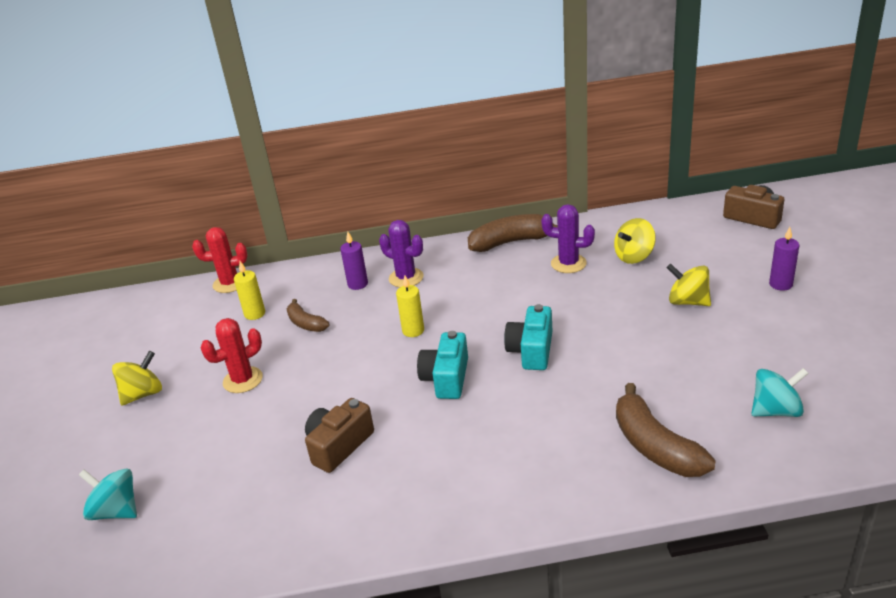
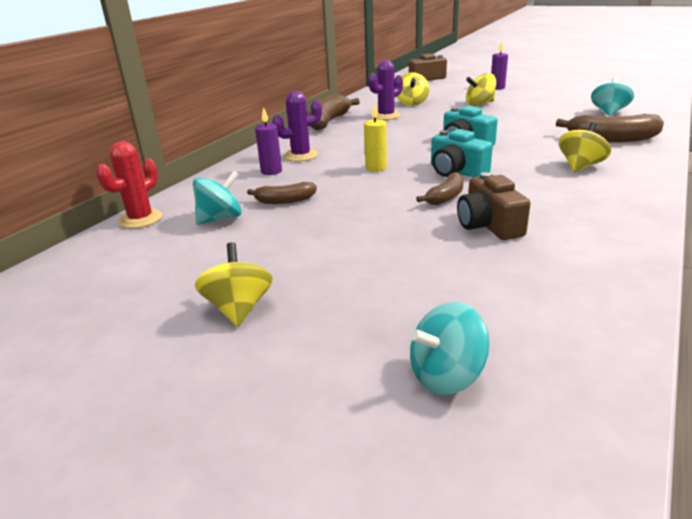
camera: 55 degrees left, 5 degrees down
(243, 380) = (319, 246): red cactus -> none
(255, 314) = (220, 218): yellow candle -> turquoise spinning top
(379, 398) = (445, 197): none -> brown banana
(534, 451) = (580, 166): none -> yellow spinning top

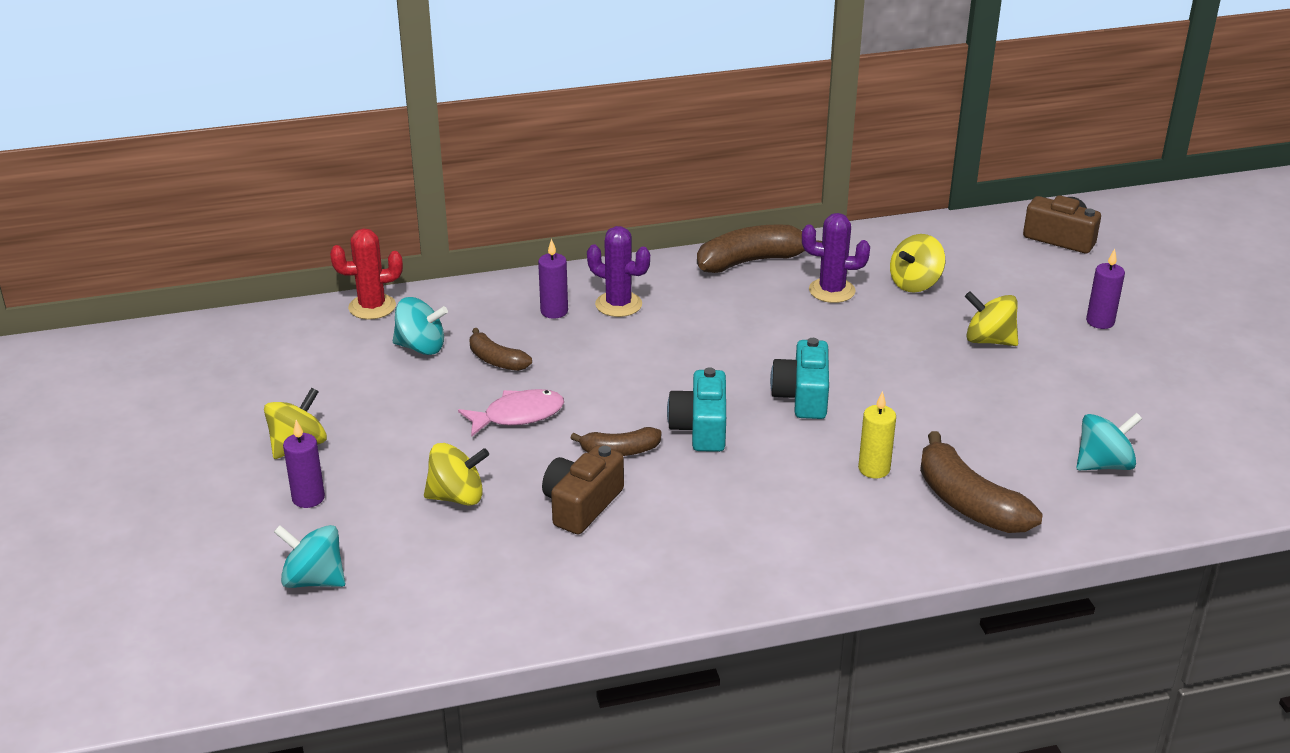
camera: 45 degrees right, 5 degrees up
(318, 331) = (308, 498): none -> purple candle
(356, 213) = (518, 415): none -> pink fish
(376, 168) = (644, 371): yellow candle -> yellow candle (874, 469)
(580, 166) = (826, 509): yellow spinning top -> yellow spinning top (457, 497)

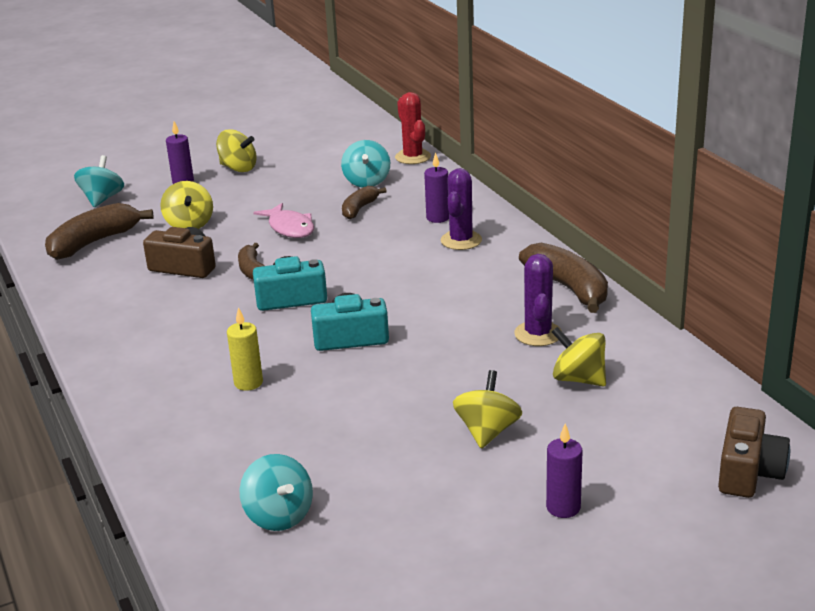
camera: 80 degrees right, 5 degrees down
(968, 503) = (205, 436): brown banana -> brown banana (94, 242)

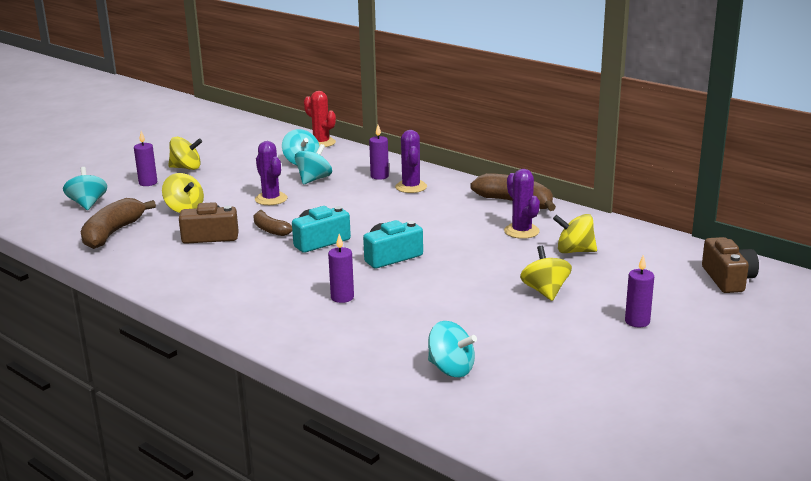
camera: 25 degrees left, 5 degrees down
(248, 383) = (342, 297): yellow candle -> purple candle
(290, 228) = (271, 199): pink fish -> purple cactus
(359, 209) = (314, 179): brown banana -> turquoise spinning top

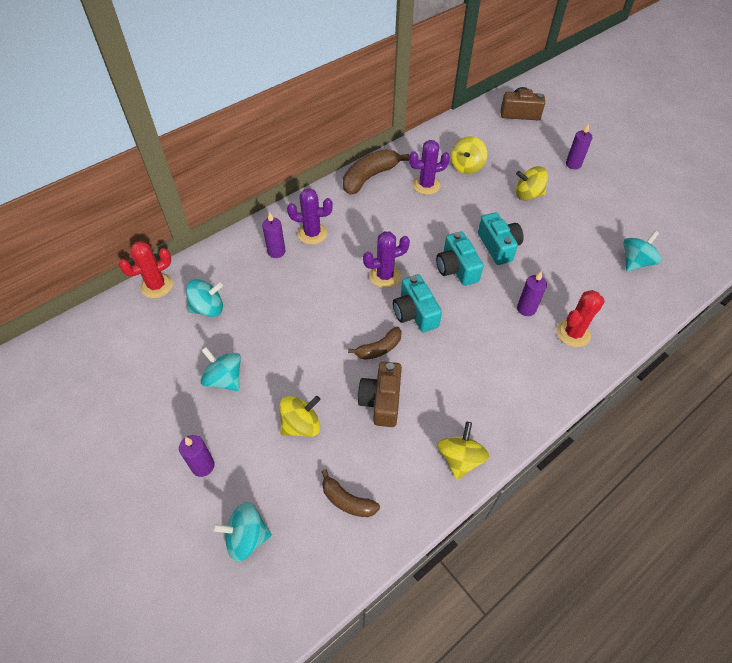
camera: 80 degrees left, 30 degrees up
(113, 233) = (347, 500): brown banana -> brown banana, size x0.58
(186, 168) = (171, 422): yellow spinning top -> yellow spinning top (460, 459)
(271, 199) = (301, 343): purple cactus -> purple cactus (385, 276)
(312, 326) = (573, 333): none -> red cactus
(314, 179) = (262, 302): turquoise spinning top -> turquoise spinning top (224, 379)
(437, 277) = (498, 246): none -> turquoise camera

